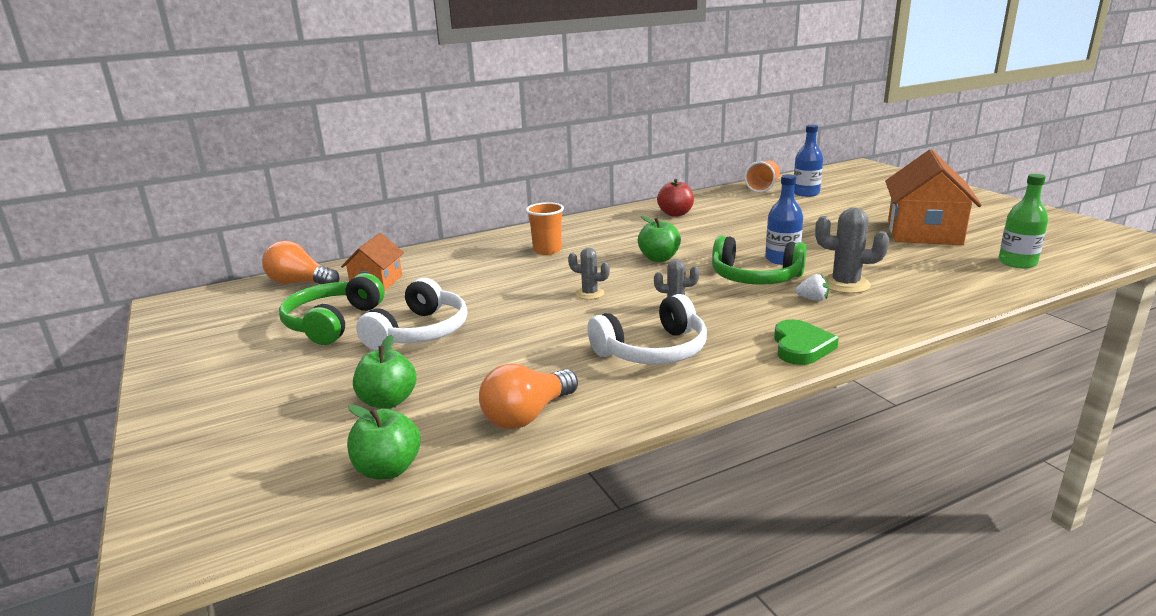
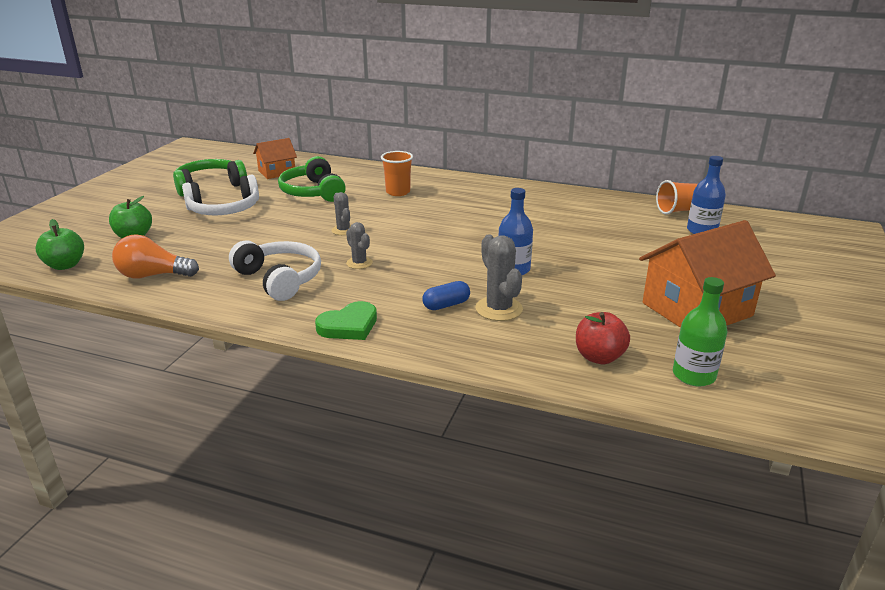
camera: 45 degrees right, 5 degrees up
(300, 283) = (249, 157): orange light bulb -> none
(652, 350) = (279, 279): white headphones -> white headphones turned 150 degrees counterclockwise
(659, 258) = (440, 228): green apple -> none
(675, 214) = (545, 202): red apple -> red apple (599, 357)
(755, 277) = (457, 271): green headphones -> green headphones (313, 192)
(812, 299) = (446, 305): white strawberry -> blue capsule

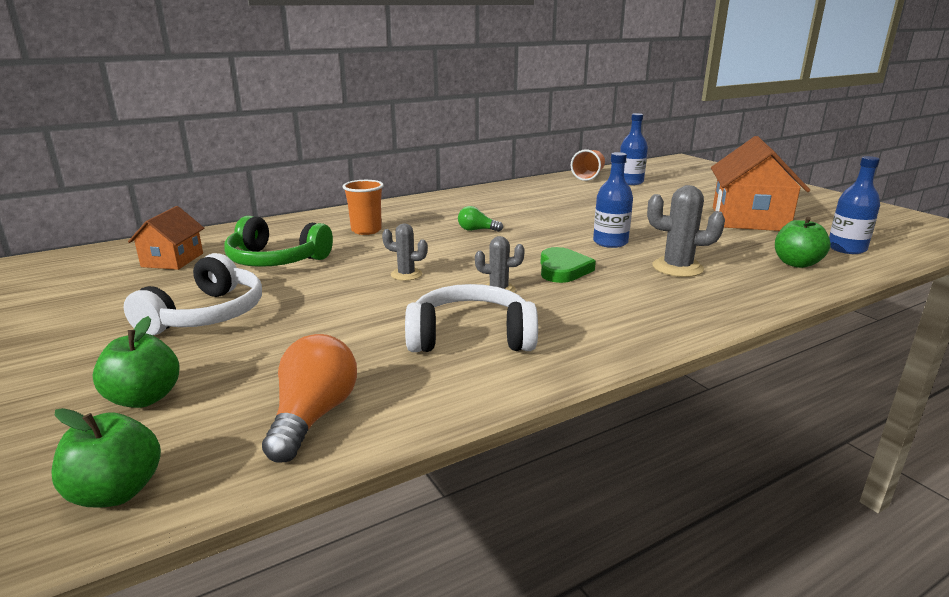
camera: 50 degrees left, 5 degrees down
(153, 275) = (313, 416): orange light bulb -> orange light bulb turned 150 degrees clockwise
(210, 186) = (107, 303): green headphones -> none
(349, 326) = (636, 333): green heart -> green heart (563, 269)
(446, 305) = (645, 282): blue capsule -> none
(457, 220) = (476, 230): none -> green light bulb
(599, 357) = (796, 263): red apple -> green apple
(693, 375) = (846, 248): green bottle -> blue bottle

